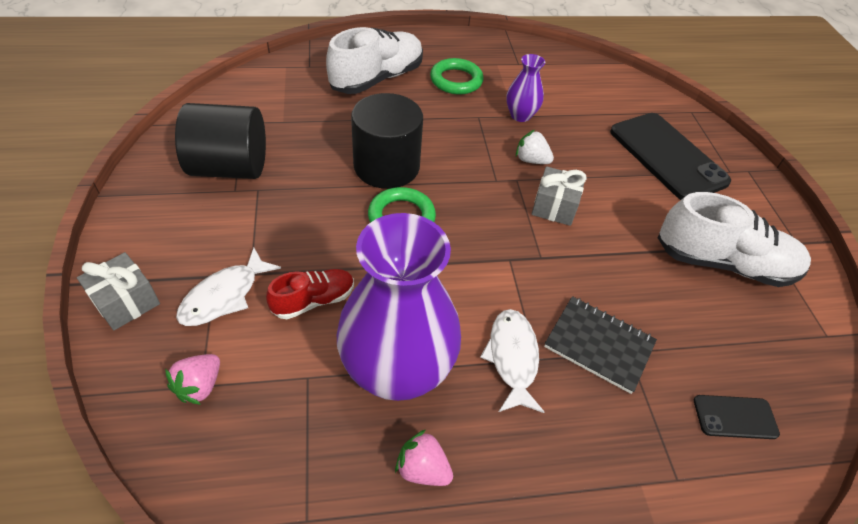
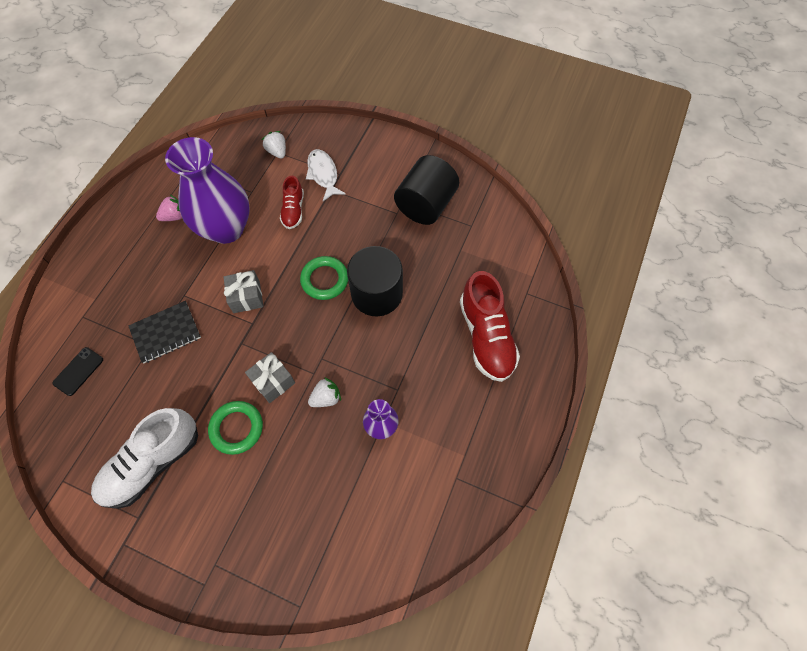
camera: 125 degrees right, 15 degrees up
(126, 302) = (346, 136): grey gift -> grey gift (246, 297)
(200, 386) = (277, 152): pink strawberry -> white strawberry
(377, 79) = (486, 336): white shoe -> red shoe
(456, 80) = (455, 400): green ring -> green ring (237, 428)
(512, 358) = (193, 284): white fish -> none
(667, 156) = (264, 519): black phone -> none

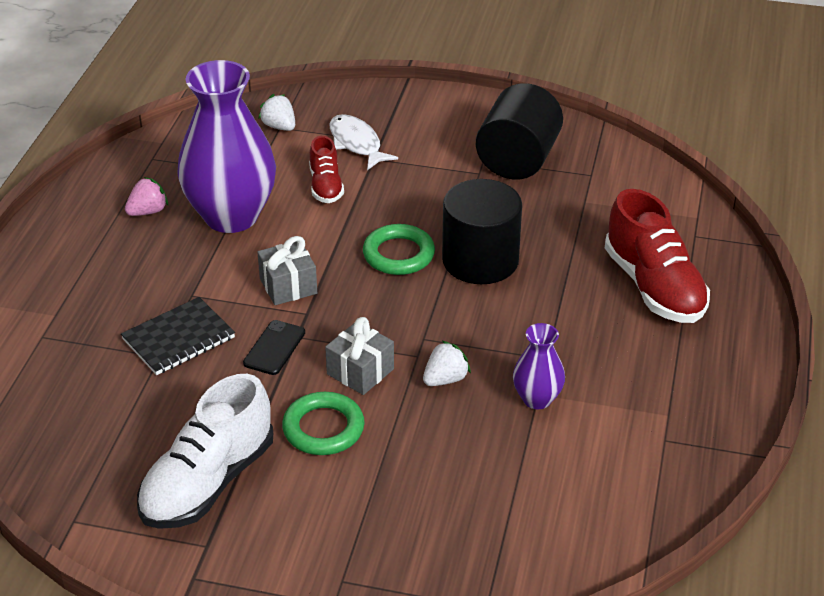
camera: 10 degrees left, 25 degrees down
(78, 371) = (57, 397): black phone -> black phone (274, 348)

